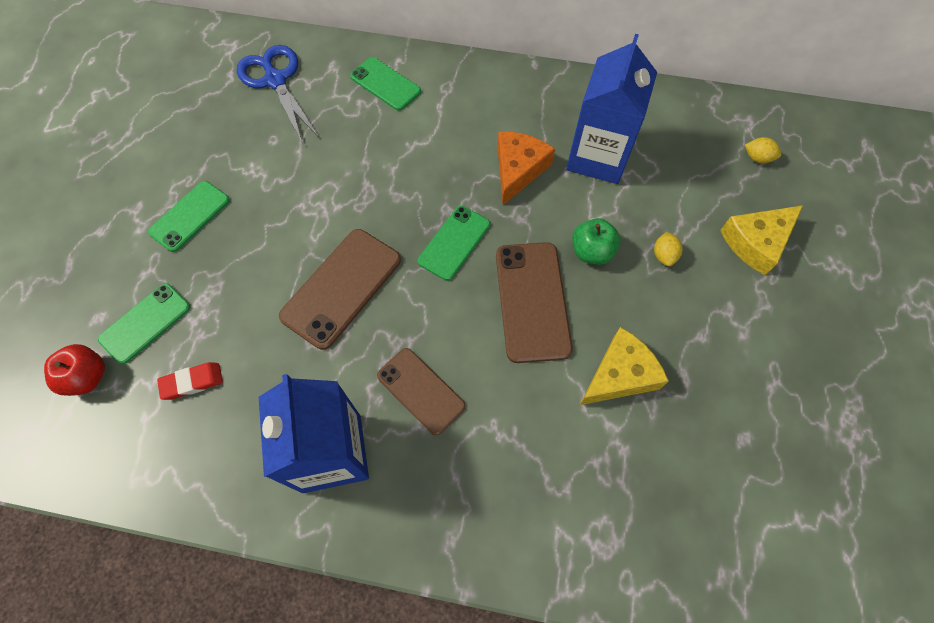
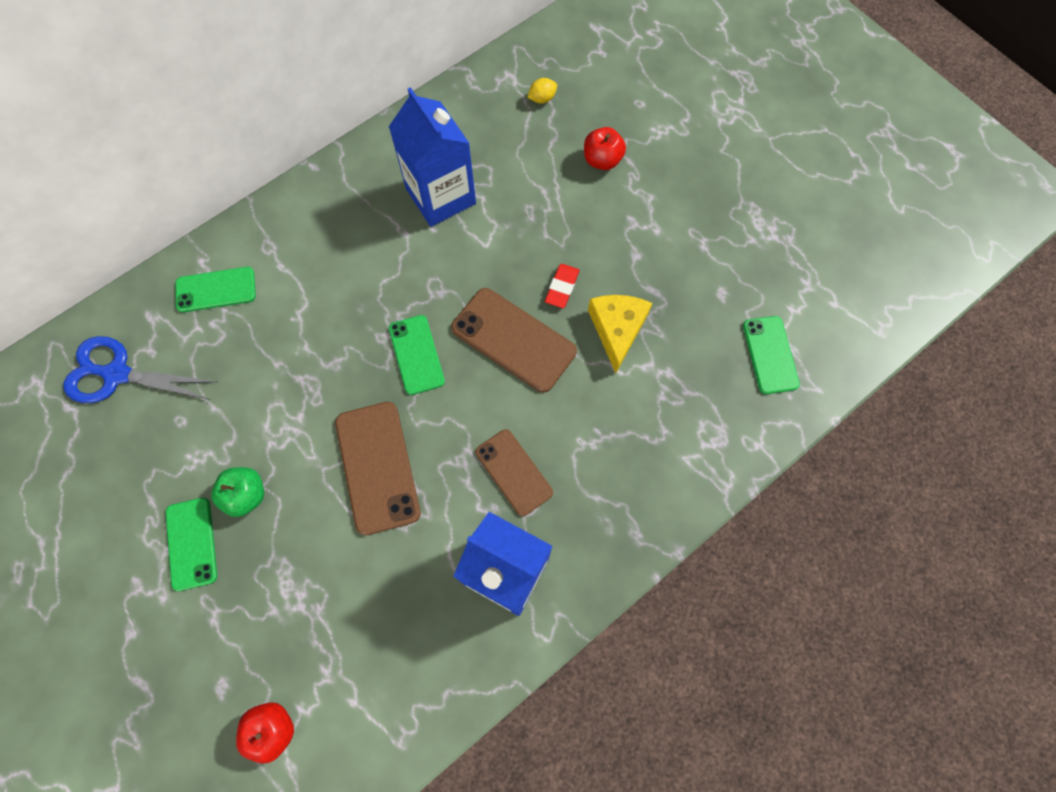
camera: 50 degrees left, 5 degrees up
(145, 323) = (264, 648): green phone -> green phone (770, 355)
(192, 382) = (355, 642): red eraser -> red eraser (562, 287)
(420, 391) = (513, 472): brown phone -> brown phone turned 60 degrees clockwise
(518, 169) = (397, 259): orange cheese -> none
(591, 252) = (512, 268): green apple -> green apple (246, 495)
(664, 255) = (558, 224): yellow lemon -> none
(756, 242) = (602, 160): yellow cheese -> red apple

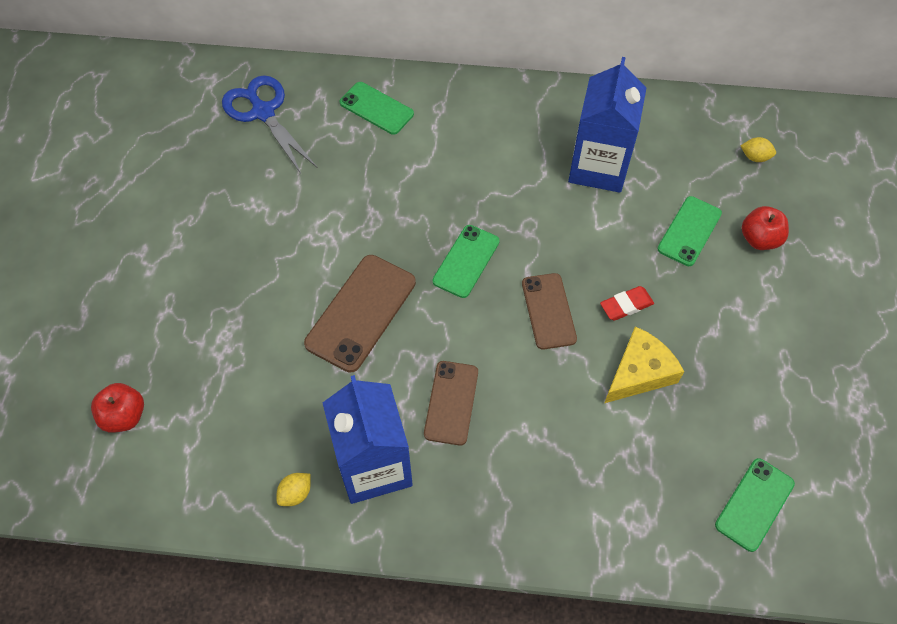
camera: 45 degrees right, 10 degrees down
(192, 543) = (198, 255): green phone -> green phone (689, 231)
(246, 495) = (260, 255): green apple -> none
(472, 649) = (295, 493): none -> yellow lemon
(513, 340) = (548, 311): brown phone -> brown phone, size x0.66

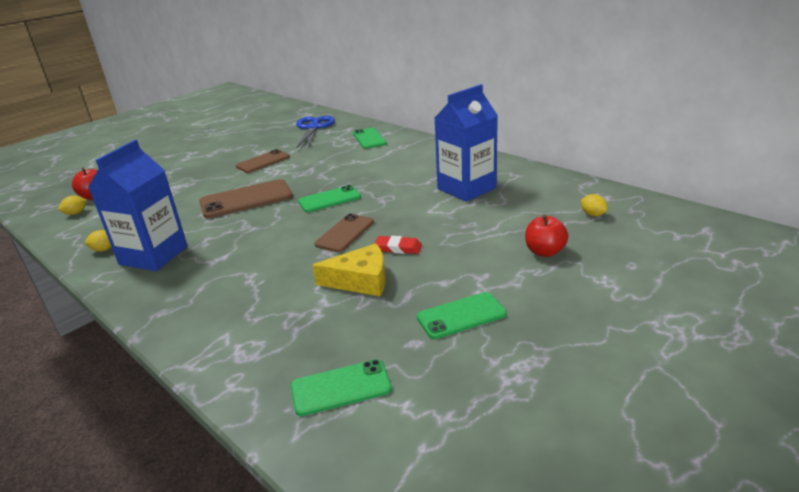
camera: 40 degrees right, 30 degrees down
(150, 460) = (76, 213): none -> yellow lemon
(451, 402) = (231, 248): brown phone -> brown phone (263, 162)
(689, 231) = (492, 231): green phone -> green phone (461, 316)

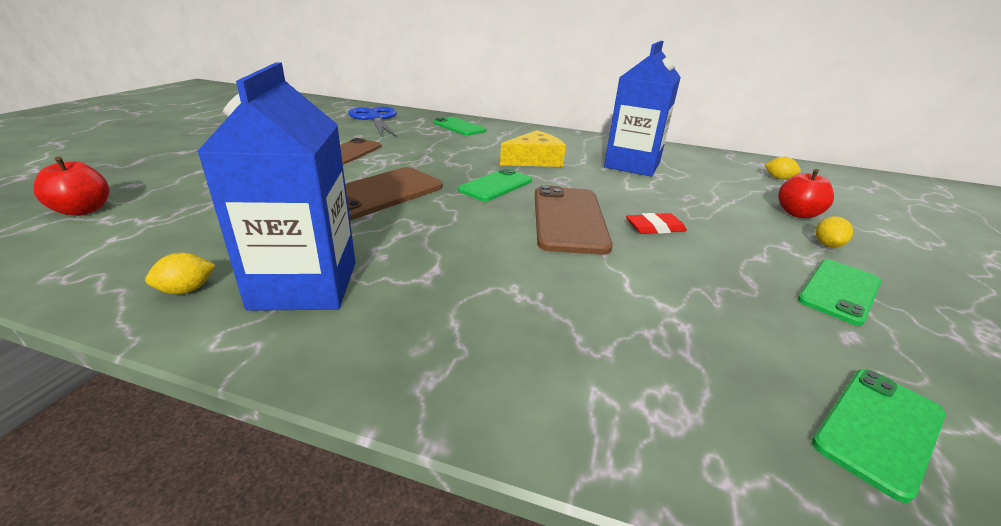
camera: 30 degrees left, 0 degrees up
(76, 213) = (62, 239): yellow lemon -> yellow lemon (827, 245)
(345, 233) = (568, 219): brown phone -> brown phone, size x1.52
(360, 280) = (670, 270): yellow cheese -> yellow cheese (534, 160)

